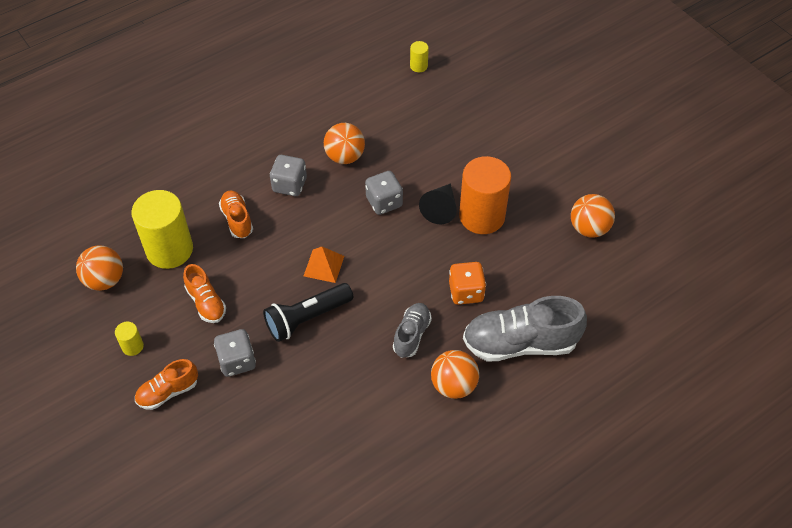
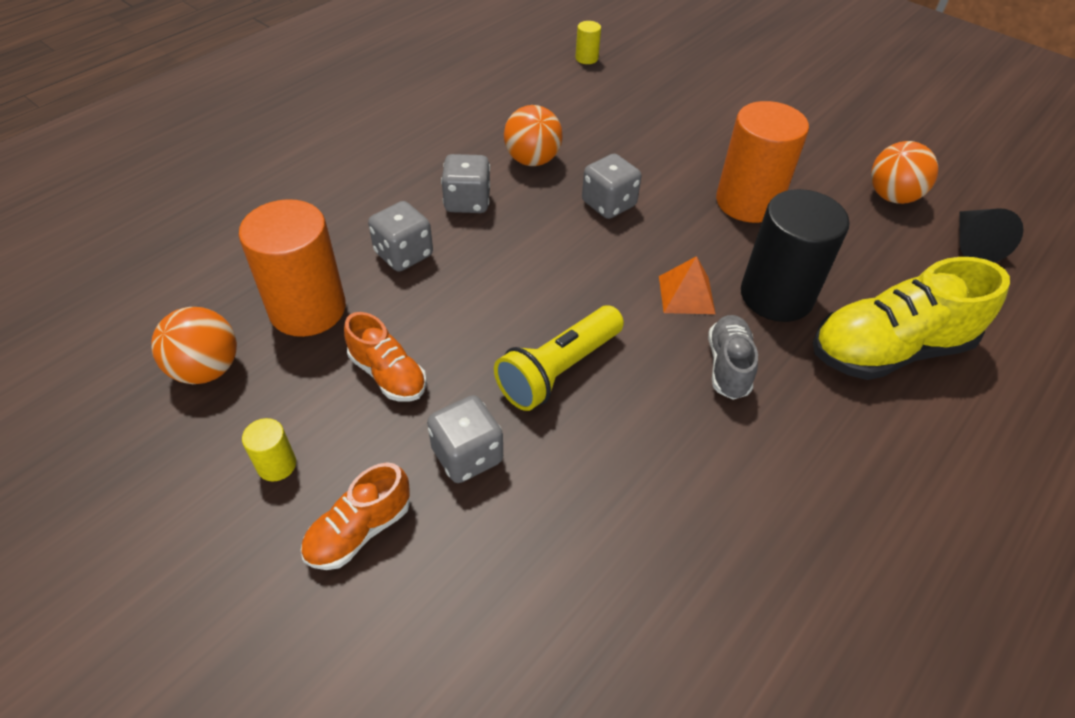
camera: 15 degrees left, 5 degrees down
(169, 250) = (308, 309): yellow cylinder -> orange cylinder
(237, 220) = (403, 254): orange shoe -> grey dice
(307, 318) = (559, 370): black flashlight -> yellow flashlight
(324, 266) = (556, 294): orange pyramid -> orange pyramid (686, 294)
(440, 208) = (688, 201): black cone -> black cone (972, 244)
(453, 385) = (827, 427): orange ball -> none
(466, 292) = (776, 296): orange dice -> black cylinder
(520, 343) = (888, 350): grey shoe -> yellow shoe

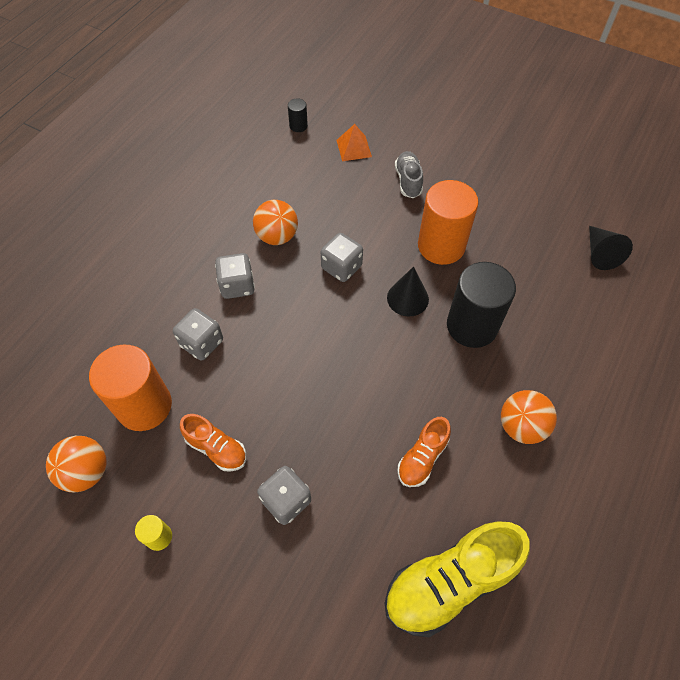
camera: 10 degrees left, 10 degrees up
(359, 531) = (228, 573): orange shoe -> orange shoe (422, 458)
(559, 370) = (334, 419): yellow flashlight -> none
(586, 58) = (298, 126): yellow cylinder -> black cylinder
(686, 294) = (410, 337): orange pyramid -> orange pyramid (354, 148)
(691, 251) = (407, 298): none -> black cone
(728, 366) = (447, 391): grey shoe -> grey shoe (408, 181)
(888, 350) = (551, 356): yellow shoe -> yellow shoe (449, 582)
(892, 196) = (541, 221): orange ball -> orange ball (521, 426)

